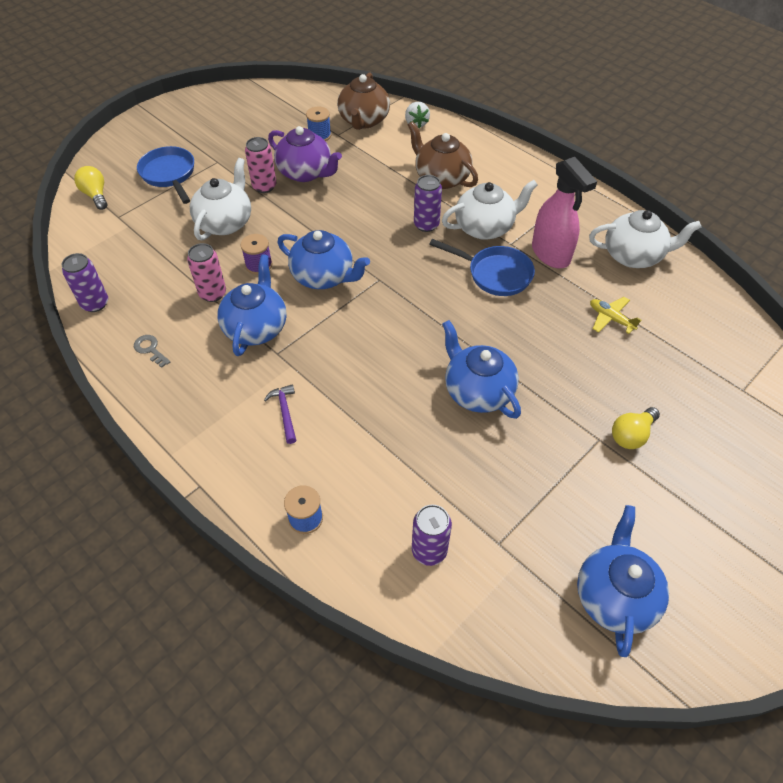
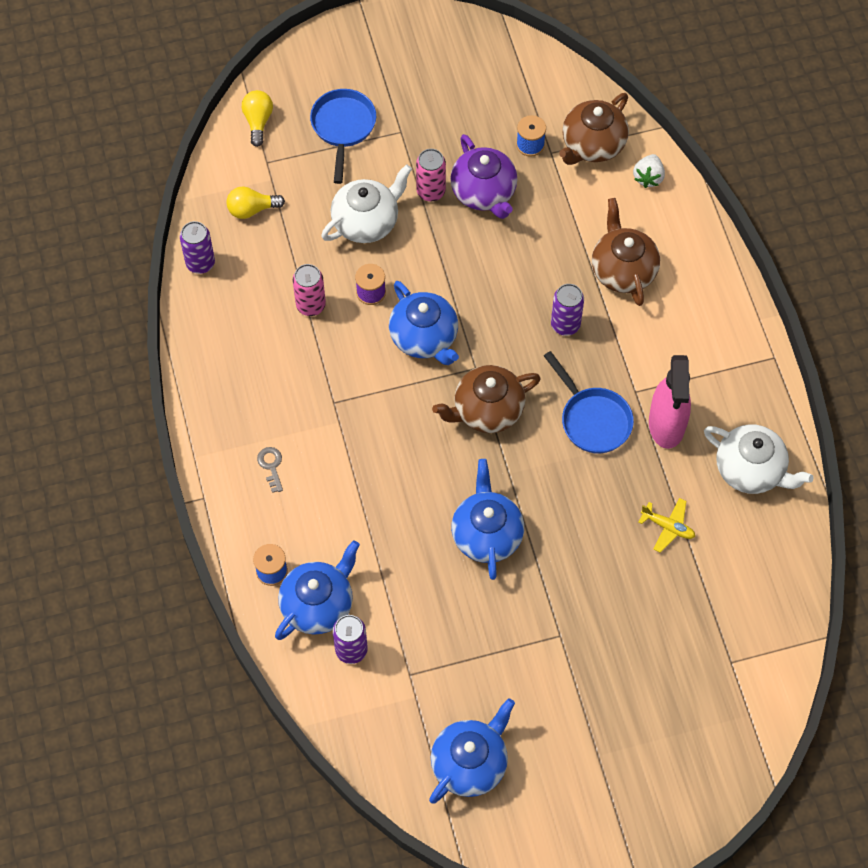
camera: 30 degrees right, 10 degrees up
(150, 349) = (226, 341): grey key -> grey key (271, 466)
(256, 327) = (330, 364): blue teapot -> blue teapot (318, 604)
(285, 412) = (308, 466): purple hammer -> none
(409, 303) = (487, 410): none -> brown teapot
(485, 227) = (623, 358): white teapot -> none
(611, 318) = (668, 527): yellow plane -> yellow plane turned 135 degrees clockwise
(631, 435) = (591, 647): yellow light bulb -> yellow light bulb (252, 209)

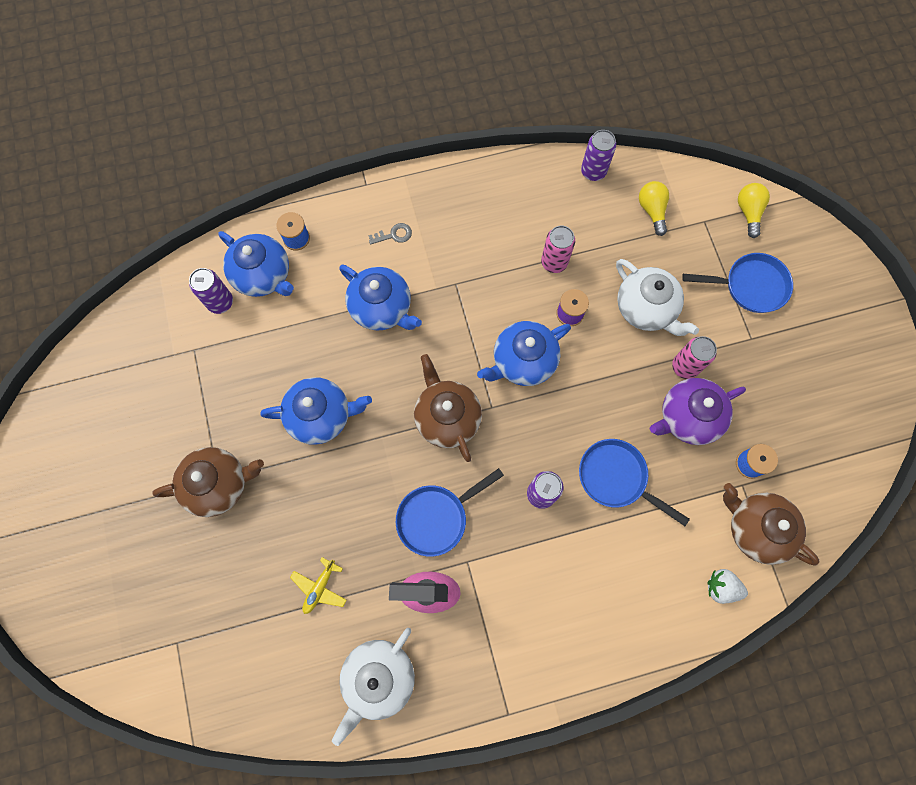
camera: 90 degrees right, 10 degrees up
(258, 121) = (748, 212): yellow light bulb -> yellow light bulb turned 90 degrees counterclockwise
(470, 763) = (109, 399): blue teapot -> blue teapot (382, 308)
(547, 257) = (617, 478): none -> blue pan
(623, 270) = (606, 555): brown teapot -> brown teapot (218, 484)

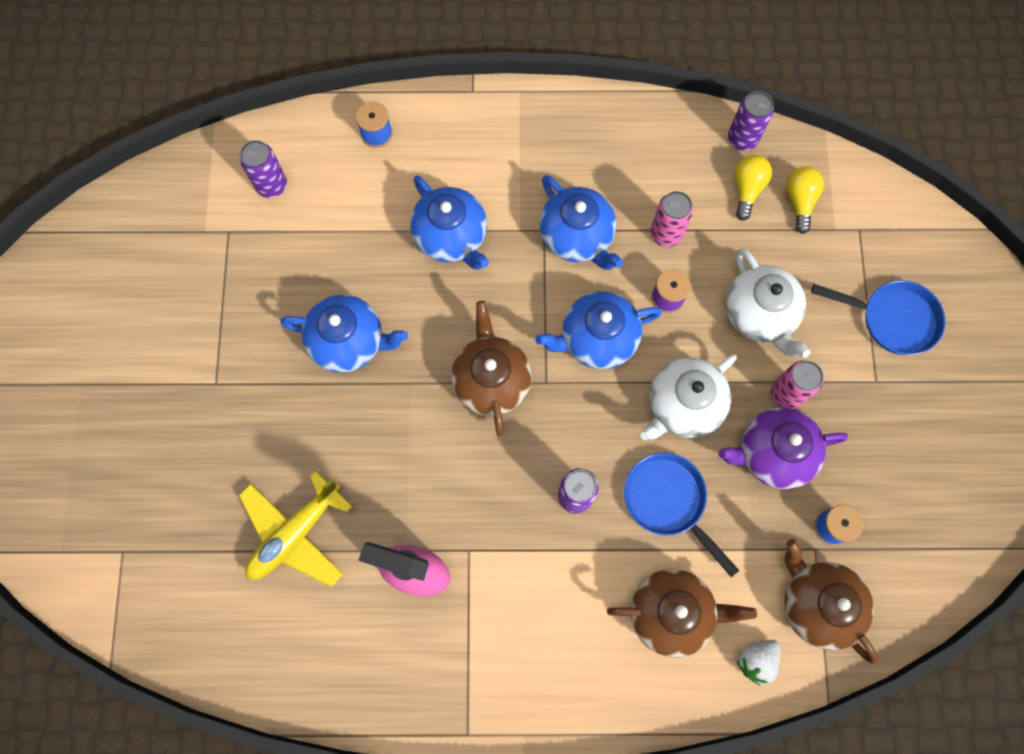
camera: 15 degrees right, 0 degrees up
(218, 484) = (215, 389): brown teapot -> brown teapot (671, 613)
(263, 275) = (328, 167): blue teapot -> blue teapot (577, 237)
(320, 587) = (295, 534): yellow plane -> yellow plane, size x1.85
(378, 678) = (332, 653): white teapot -> white teapot (683, 405)
(394, 235) = (488, 156): grey key -> none
(436, 517) = (448, 491): blue pan -> none
(721, 587) = (756, 660): white strawberry -> white strawberry turned 75 degrees counterclockwise
(748, 212) = (916, 231): yellow light bulb -> yellow light bulb (747, 189)

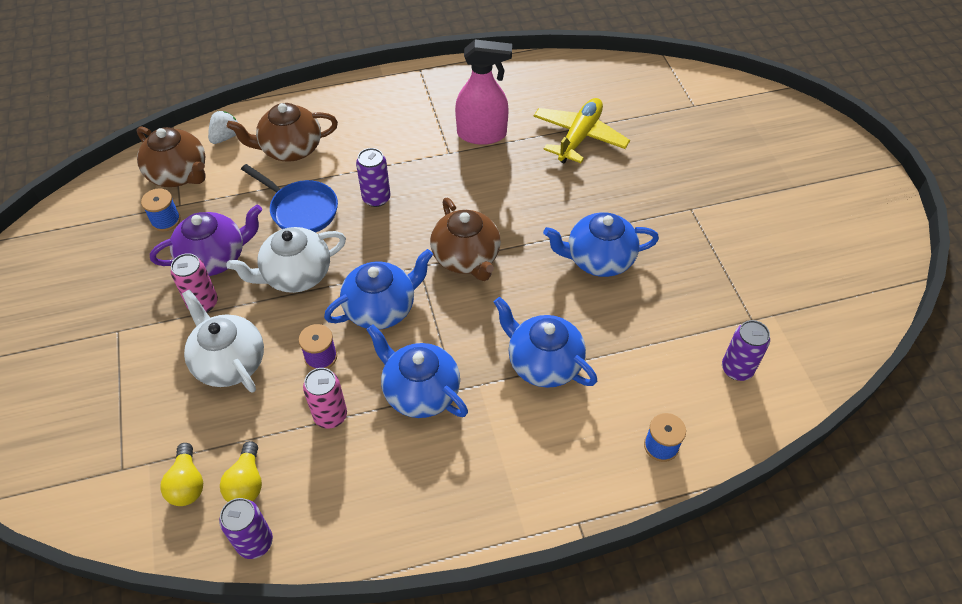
camera: 165 degrees right, 20 degrees down
(683, 405) = (296, 275): white teapot -> white teapot turned 150 degrees counterclockwise
(892, 319) = (95, 387): blue pan -> none

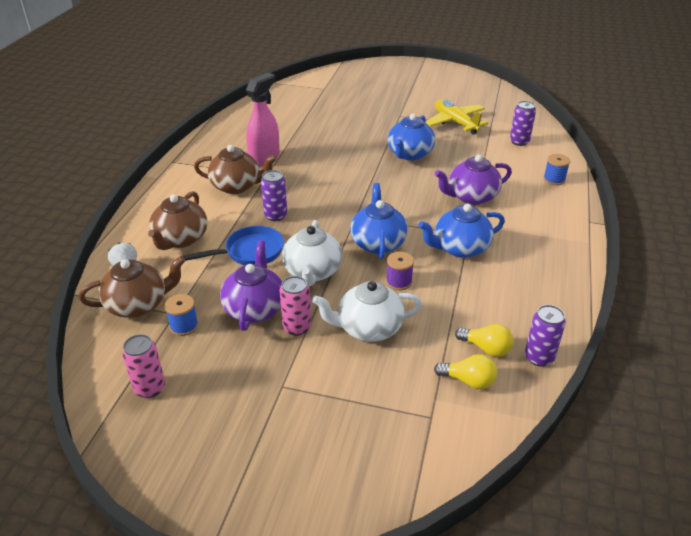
camera: 60 degrees left, 15 degrees down
(330, 415) = (453, 292): pink can -> pink can (150, 388)
(466, 258) = (365, 197): brown teapot -> brown teapot (236, 186)
(543, 363) = (471, 197): blue teapot -> purple teapot
(579, 137) = (307, 128): yellow plane -> yellow plane (455, 122)

